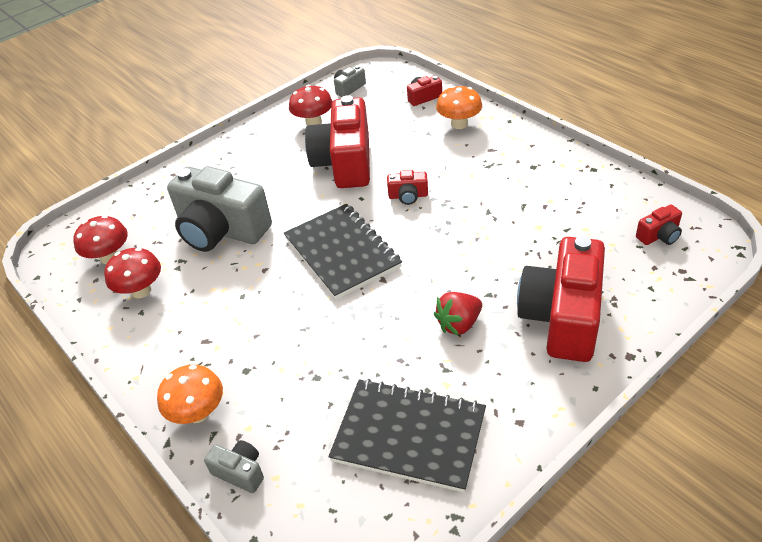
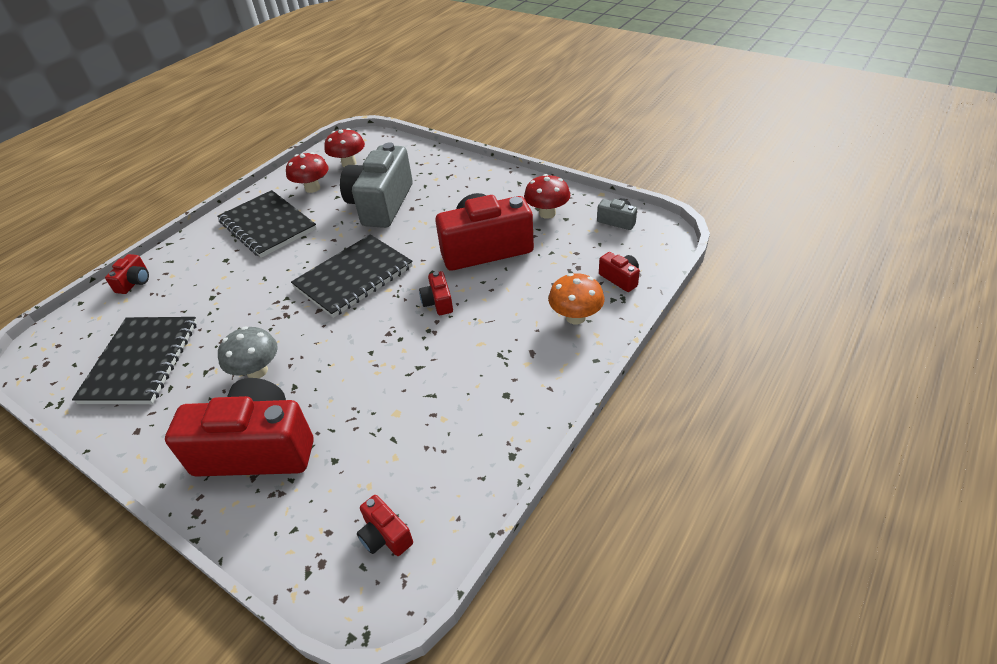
camera: 75 degrees right, 0 degrees up
(196, 331) = (267, 225): none -> black notebook
(198, 413) = (190, 249): orange mushroom -> none
(240, 472) = (134, 282): grey camera -> red camera
(459, 324) = (257, 371): red strawberry -> grey mushroom

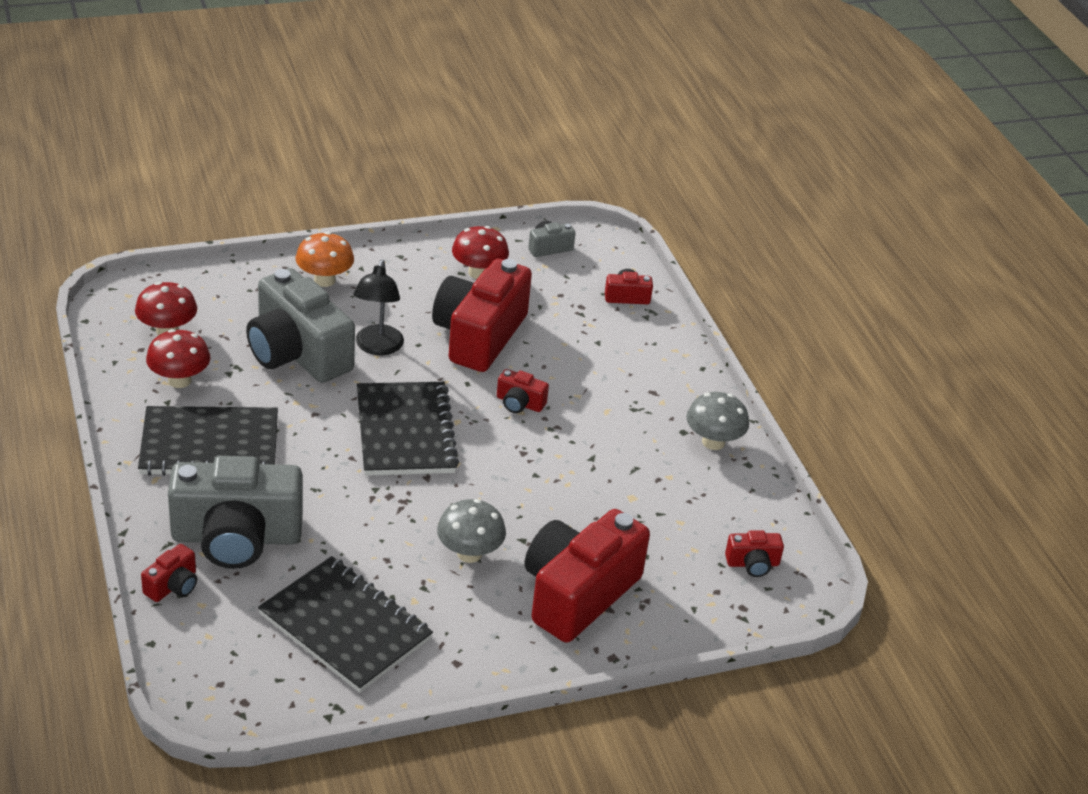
camera: 60 degrees left, 5 degrees down
(134, 282) = (173, 586): red camera -> red camera turned 75 degrees clockwise
(194, 277) = (236, 537): none -> grey camera
(422, 223) = (377, 347): none -> black lamp
(514, 418) = (713, 442): none -> grey mushroom
(575, 317) = (642, 346): orange mushroom -> orange mushroom (324, 280)

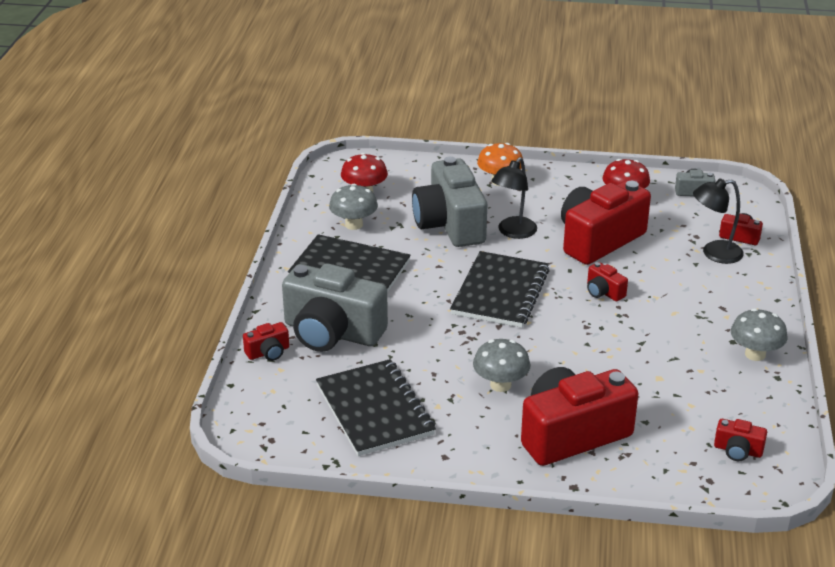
camera: 30 degrees right, 5 degrees down
(179, 380) = (354, 225): red mushroom -> grey mushroom
(611, 325) = (714, 253): none -> black lamp

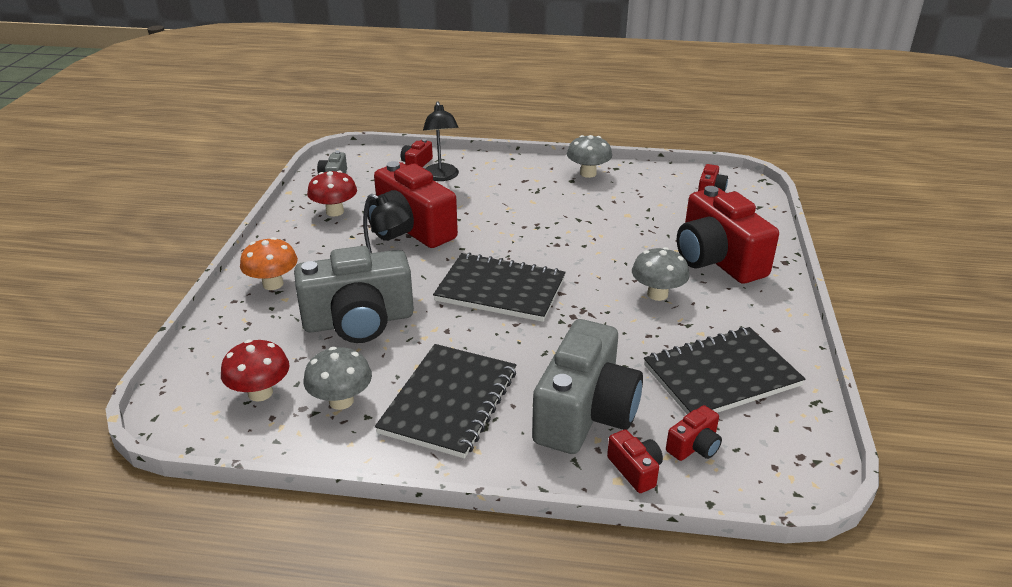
camera: 90 degrees left, 0 degrees up
(603, 292) = (501, 232): red camera -> red camera (694, 446)

